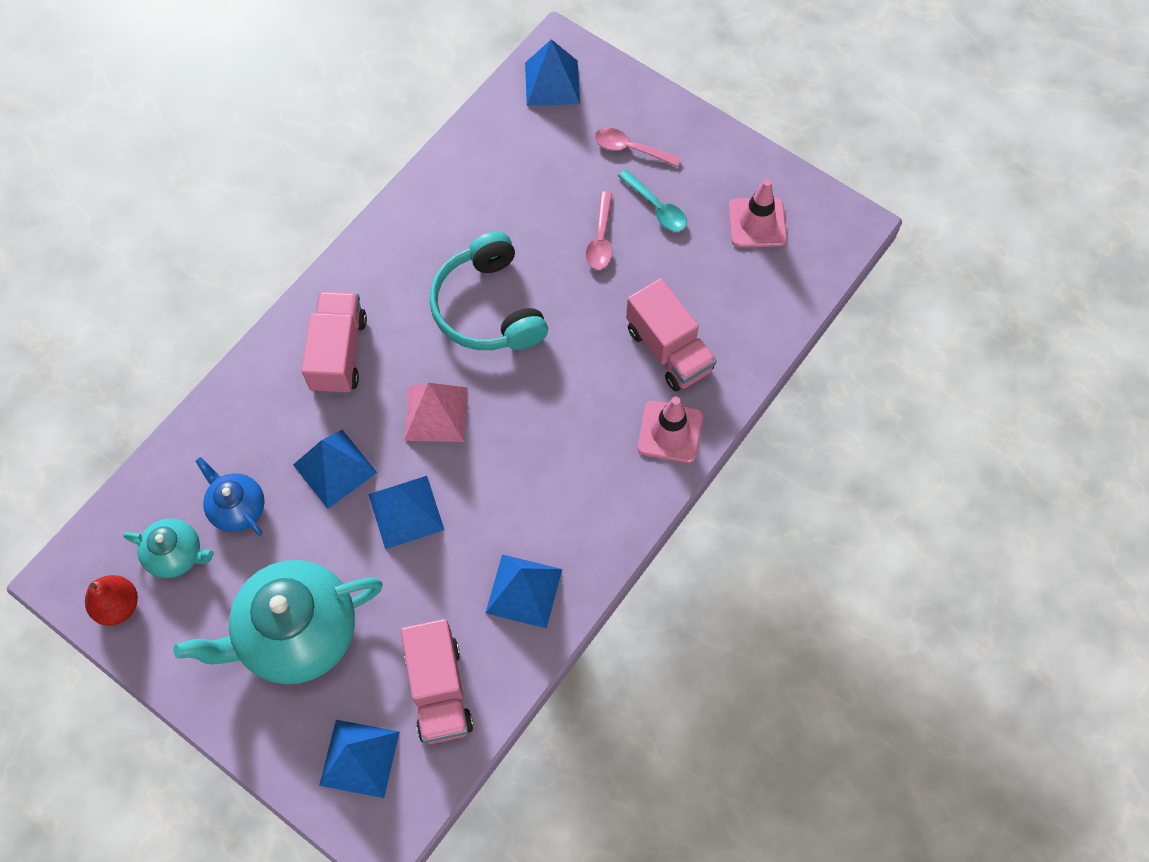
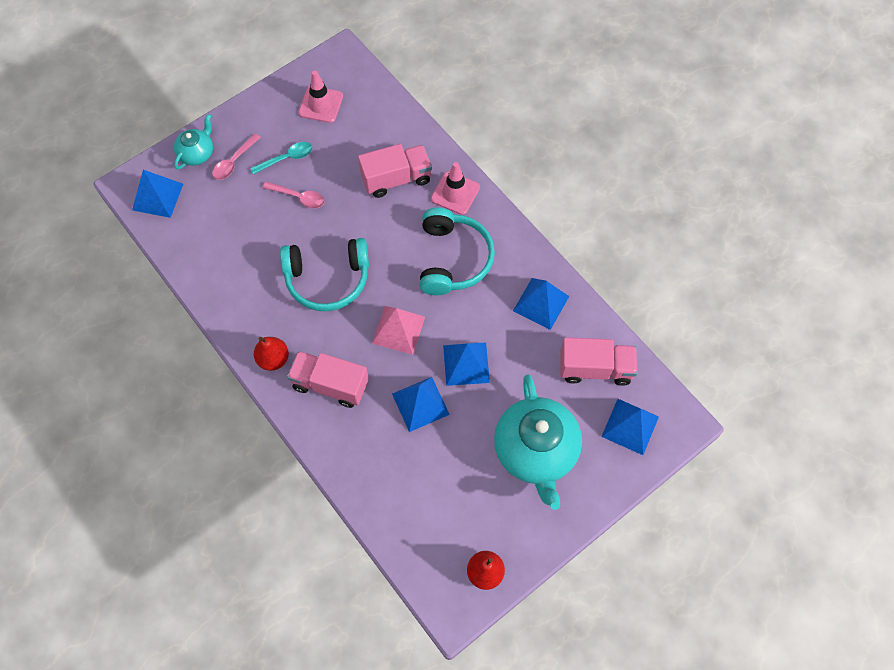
camera: 75 degrees left, 0 degrees up
(176, 554) = (456, 525): turquoise teapot -> turquoise teapot (197, 153)
(237, 508) = (432, 476): blue teapot -> none
(359, 278) = (273, 359): none -> red pear
(562, 455) = (453, 259): none -> turquoise headphones

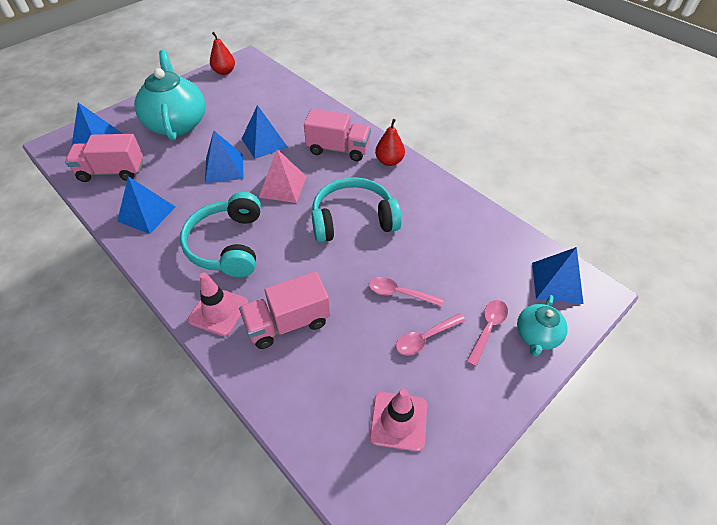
camera: 175 degrees right, 15 degrees down
(287, 158) = (425, 338): turquoise spoon -> pink spoon

